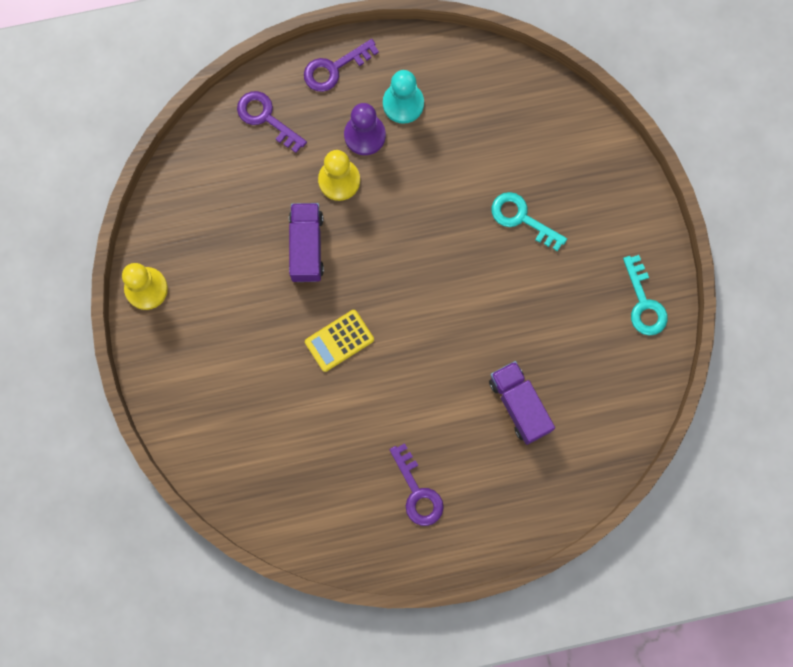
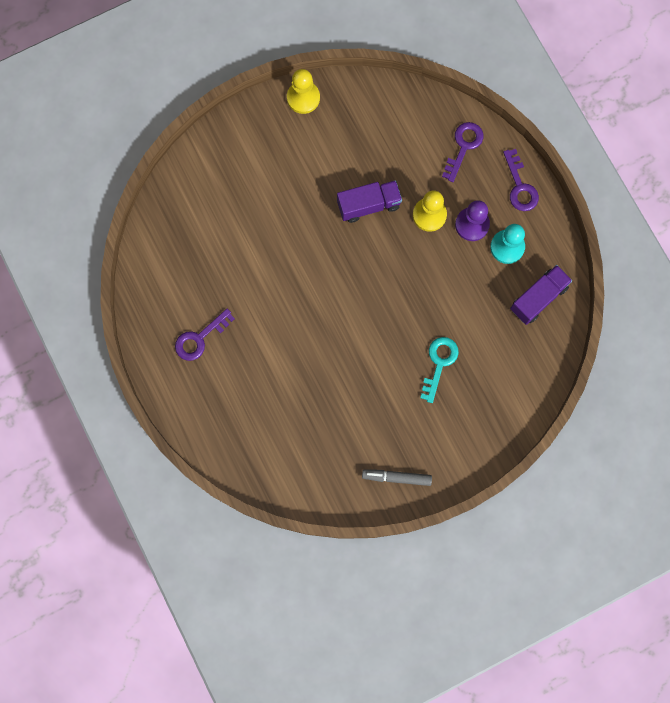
camera: 75 degrees right, 0 degrees up
(334, 68) = (520, 186): purple key -> purple key turned 150 degrees counterclockwise
(339, 341) = (301, 249): yellow calculator -> none
(519, 405) = (287, 398): purple truck -> purple truck (538, 298)
(644, 303) = (396, 477): turquoise key -> grey marker

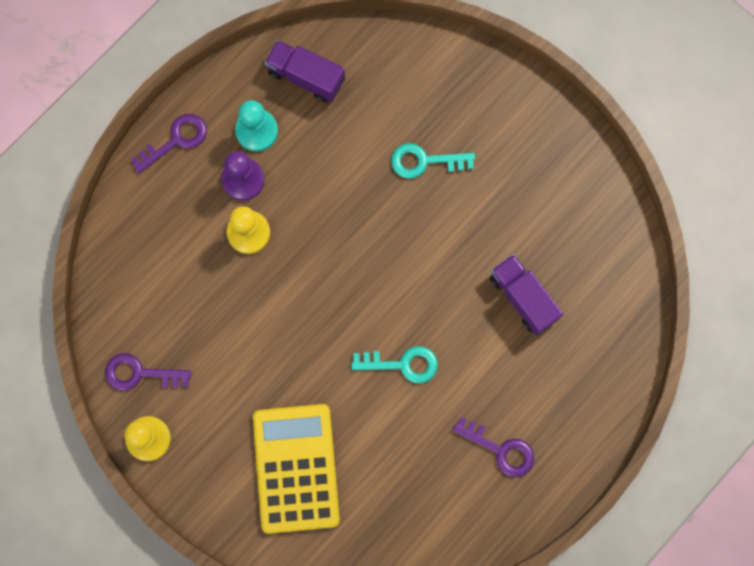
camera: 110 degrees left, 0 degrees up
(243, 190) = (296, 468): none -> yellow calculator
(289, 291) = (403, 364): none -> turquoise key
(368, 205) = (261, 308): purple truck -> purple truck (523, 298)
(396, 477) = (574, 164): grey marker -> none
(463, 146) = (147, 221): purple key -> purple key (140, 373)

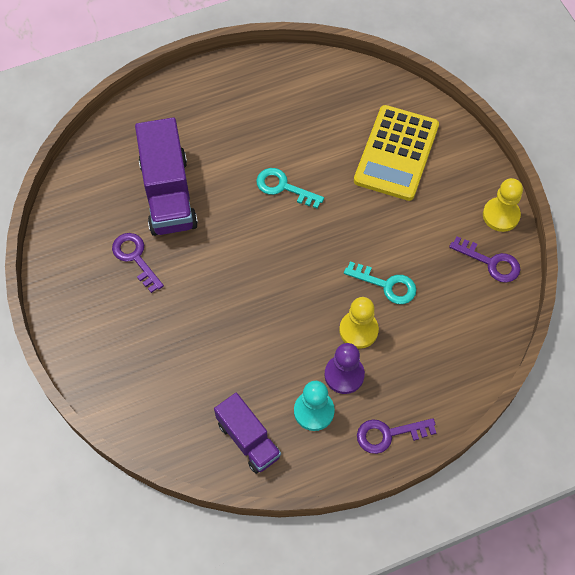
camera: 155 degrees left, 15 degrees down
(424, 161) = (186, 324): turquoise key -> turquoise key (387, 285)
(501, 450) = (242, 107): purple key -> purple key (135, 258)
(523, 298) = (168, 194): purple truck -> purple truck, size x1.61

